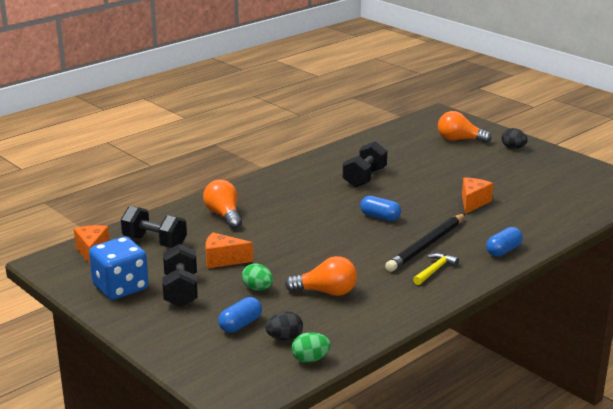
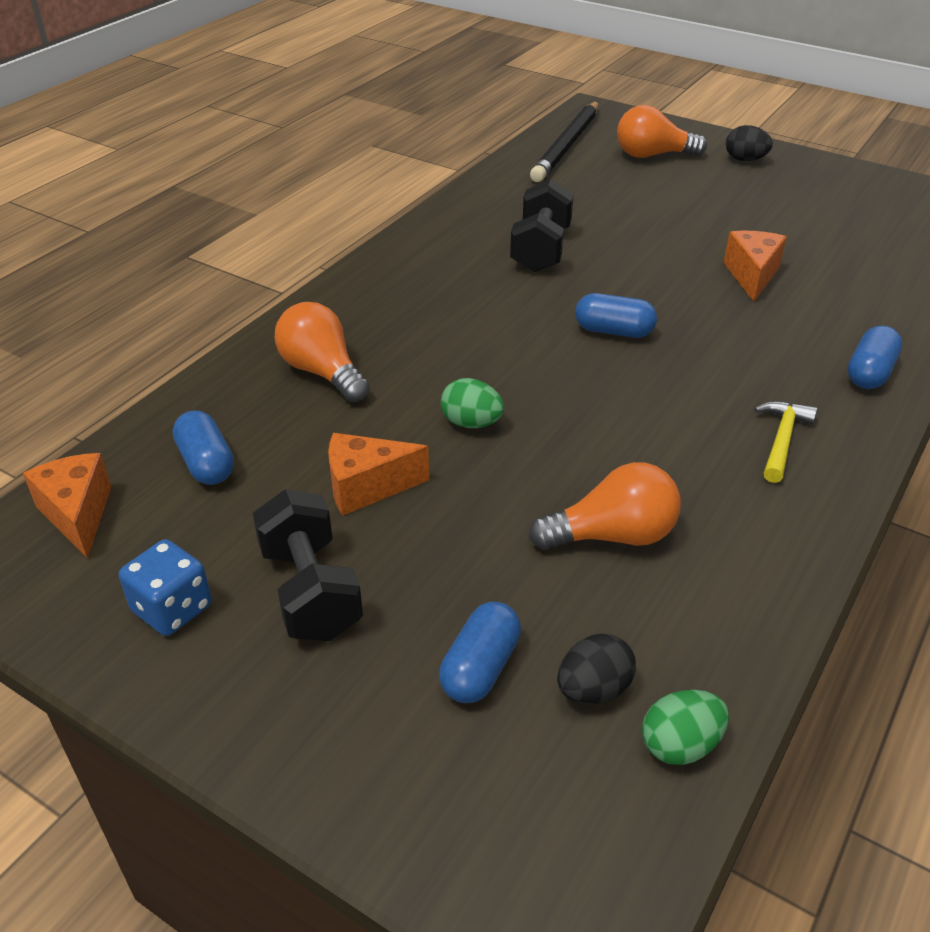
camera: 15 degrees left, 15 degrees up
(120, 288) = (172, 608): blue dice -> blue dice, size x0.62
(155, 242) = (206, 463): black dumbbell -> blue capsule
(257, 288) = (471, 553): green egg -> green egg (471, 423)
(426, 245) = (732, 383): black pencil -> black pencil (567, 145)

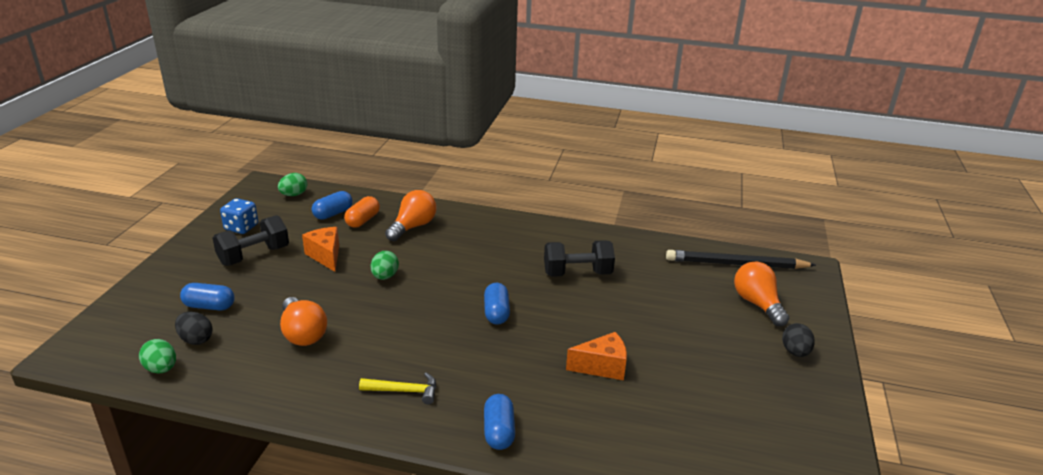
camera: 70 degrees right, 10 degrees down
(78, 514) = (294, 195): orange cheese -> green egg
(260, 427) = (363, 220): none -> orange capsule
(869, 373) = (498, 432): blue capsule -> blue capsule turned 75 degrees clockwise

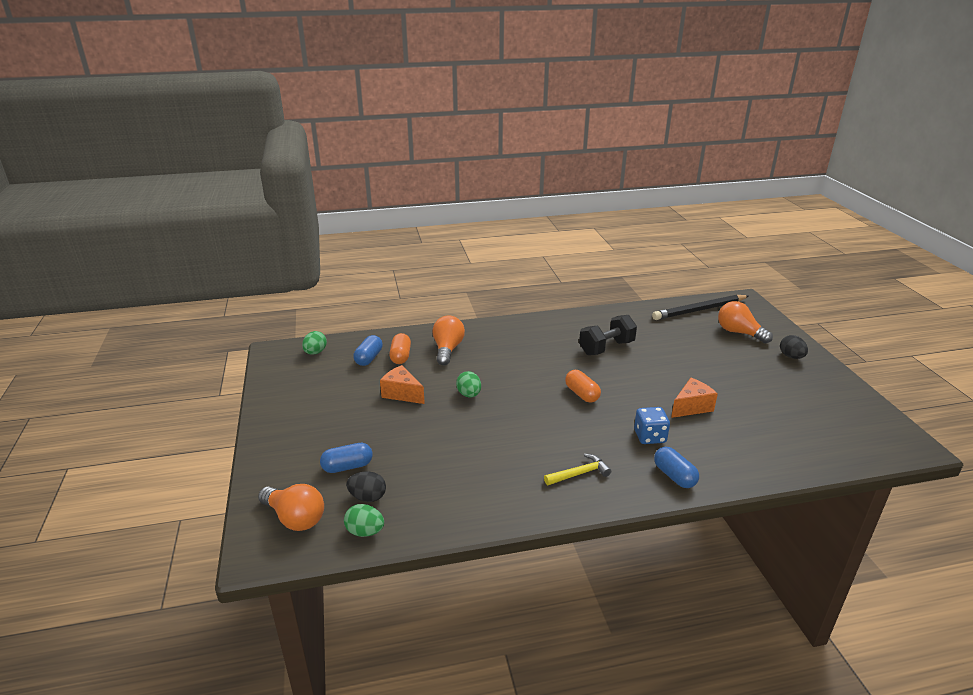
camera: 25 degrees left, 0 degrees up
(241, 227) = (299, 393): blue dice -> blue dice (649, 436)
(254, 255) = (338, 413): black dumbbell -> none
(303, 333) = (453, 460): orange light bulb -> orange light bulb (295, 518)
(496, 313) = (582, 394): blue capsule -> orange capsule

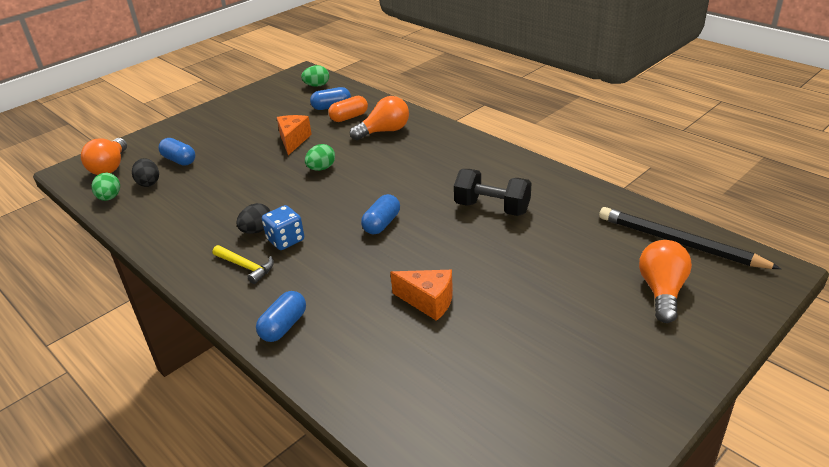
camera: 60 degrees right, 5 degrees up
(582, 394) = (382, 224): orange capsule -> blue capsule
(649, 436) = (342, 289): blue dice -> blue dice (285, 240)
(791, 357) = (655, 356): black egg -> black egg (257, 230)

